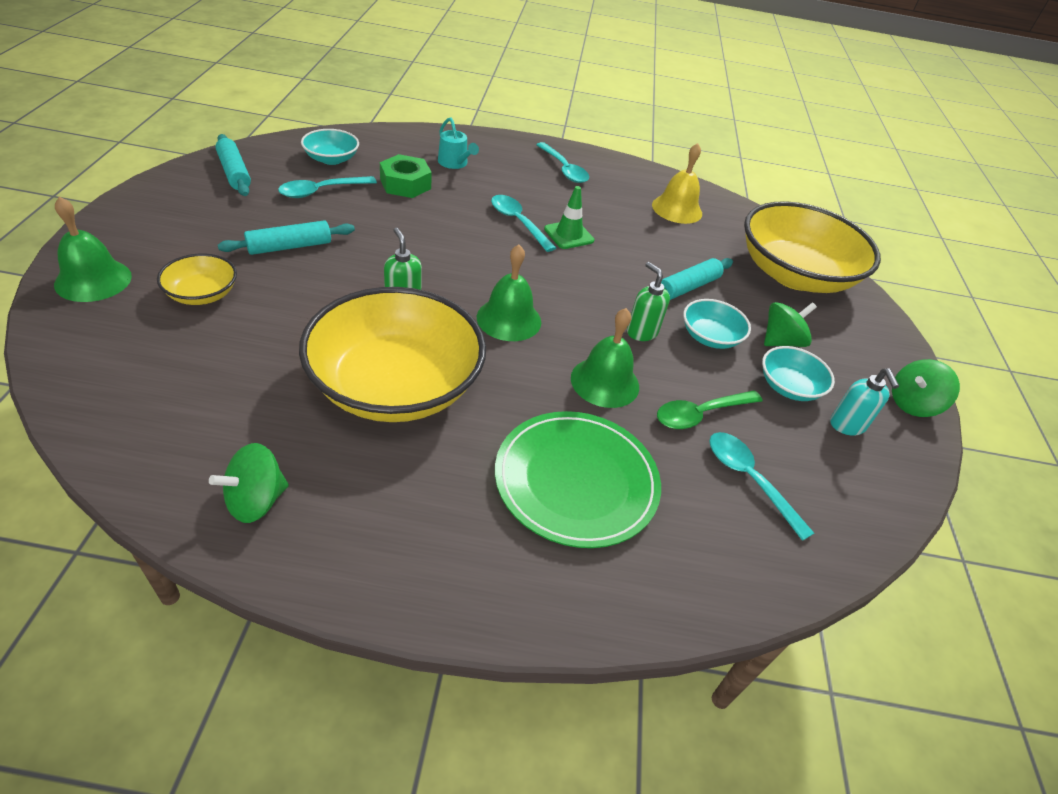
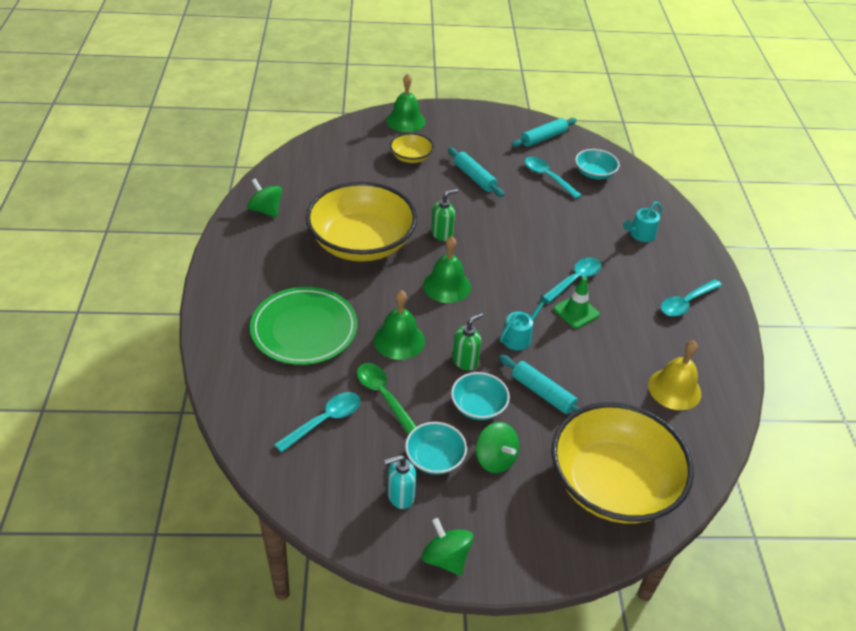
camera: 85 degrees right, 0 degrees up
(405, 184) = (587, 214): green nut -> none
(604, 282) = (519, 336): none -> turquoise watering can

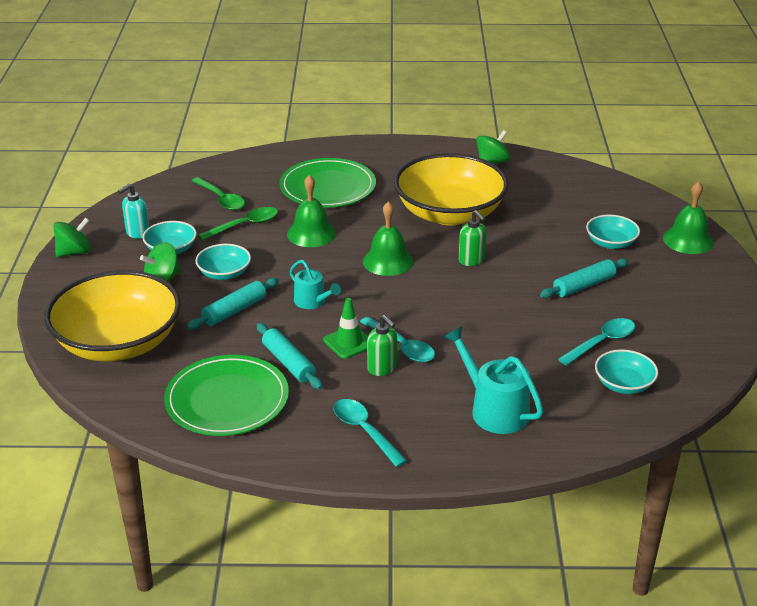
camera: 95 degrees right, 10 degrees down
(325, 420) = (221, 199): turquoise spoon -> green spoon
(400, 496) = (137, 233): turquoise soap dispenser -> turquoise soap dispenser turned 120 degrees counterclockwise
(411, 157) = (611, 243): yellow bowl -> turquoise bowl
(465, 361) = (281, 268): green soap dispenser -> green soap dispenser (382, 368)
(543, 138) = (695, 346): turquoise rolling pin -> turquoise rolling pin (289, 363)
(640, 235) = (494, 410): turquoise watering can -> turquoise watering can, size x1.61
(674, 389) = (227, 400): yellow bell -> green plate

